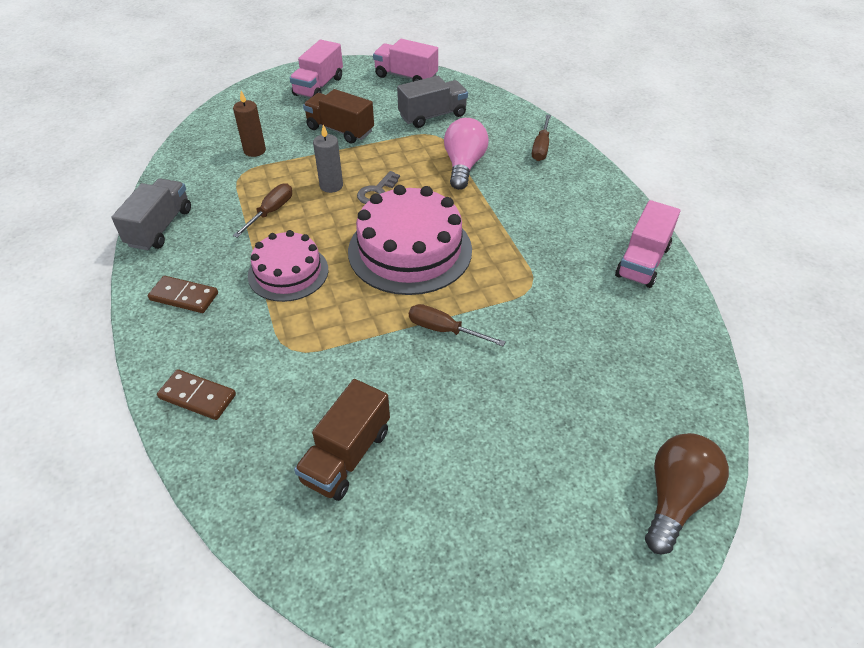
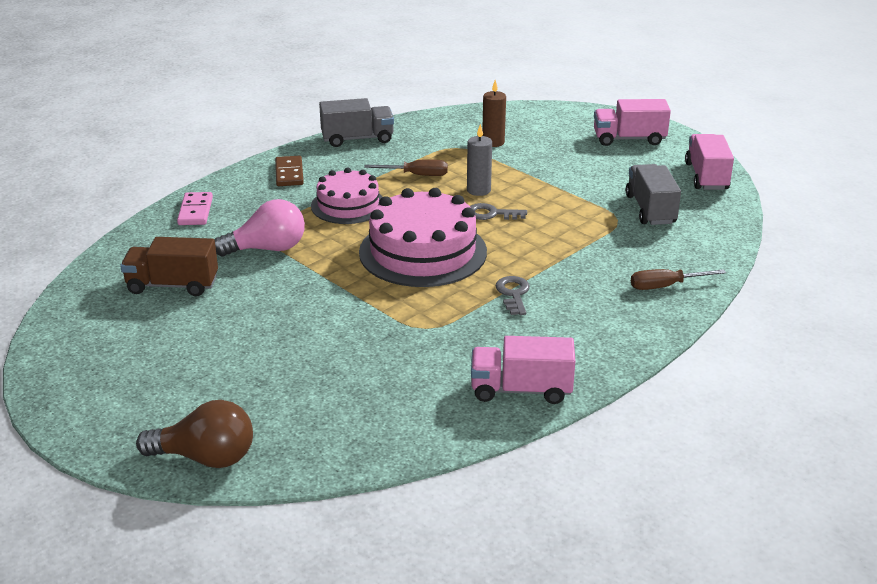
camera: 65 degrees right, 15 degrees down
(197, 396) = (195, 211): brown domino -> pink domino
(340, 130) = (568, 170): brown truck -> none
(432, 116) = (650, 209): grey truck -> grey truck turned 135 degrees counterclockwise
(444, 330) = (332, 294): brown screwdriver -> none
(464, 166) = (580, 248): pink light bulb -> pink light bulb (267, 249)
(508, 221) = (513, 294): none -> grey key

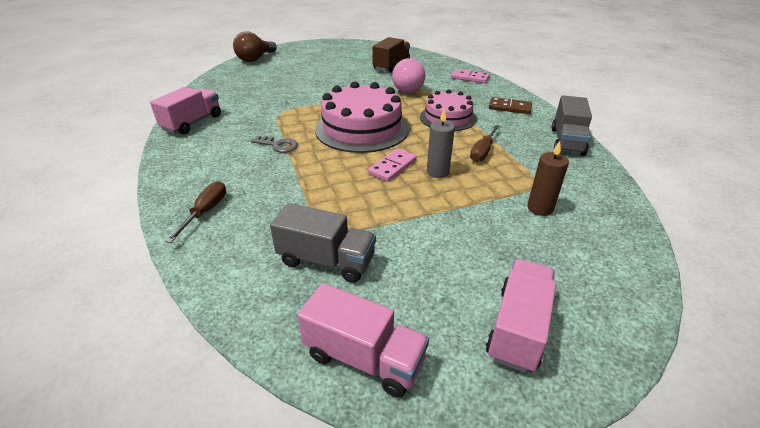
camera: 115 degrees right, 5 degrees up
(491, 214) = (392, 167): grey key -> pink domino

